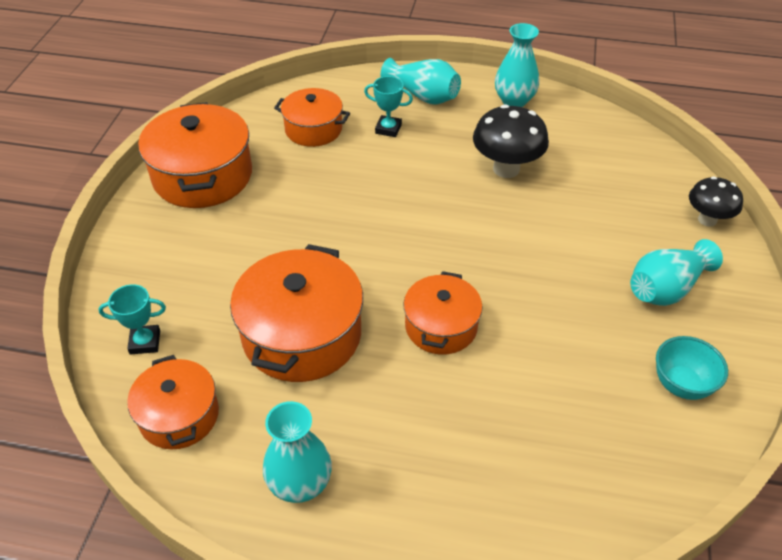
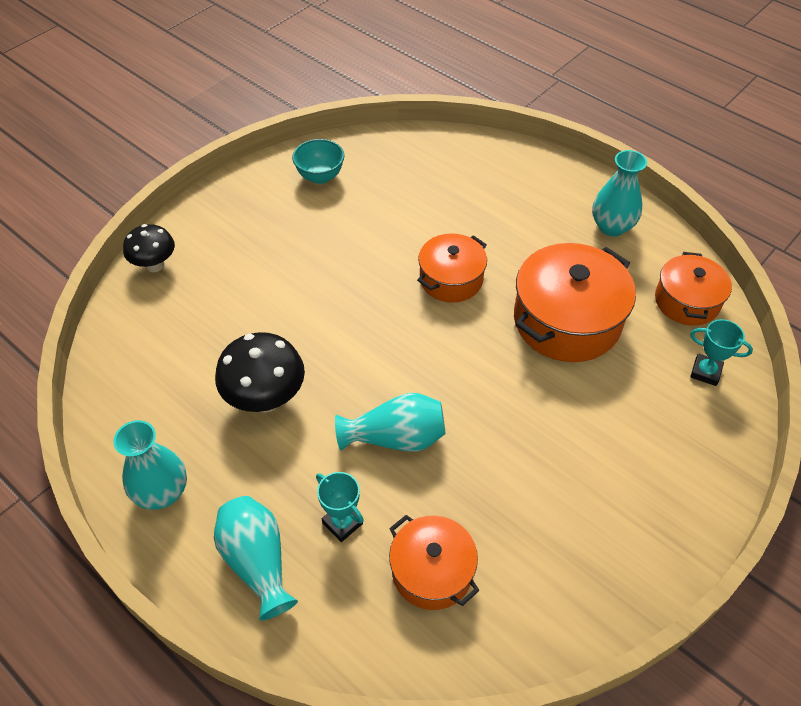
camera: 150 degrees left, 5 degrees up
(203, 176) = (601, 557): orange pot -> none
(666, 288) = (256, 232): turquoise vase -> turquoise vase (396, 438)

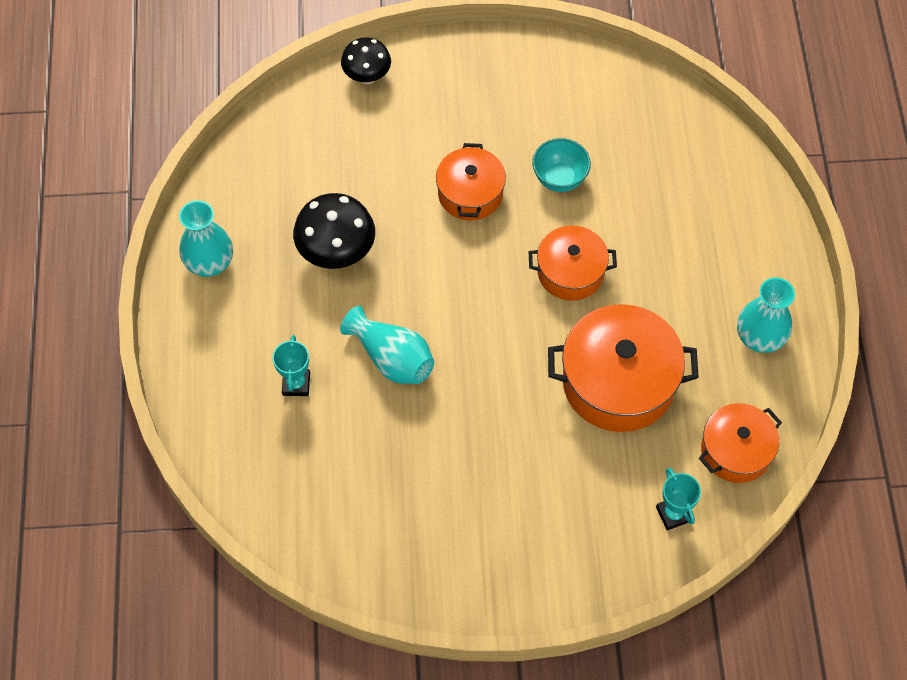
camera: 45 degrees right, 10 degrees up
(257, 562) = (221, 361): turquoise vase -> none
(320, 176) = (572, 93): turquoise bowl -> turquoise bowl (559, 179)
(432, 571) = (317, 465): orange pot -> orange pot (470, 193)

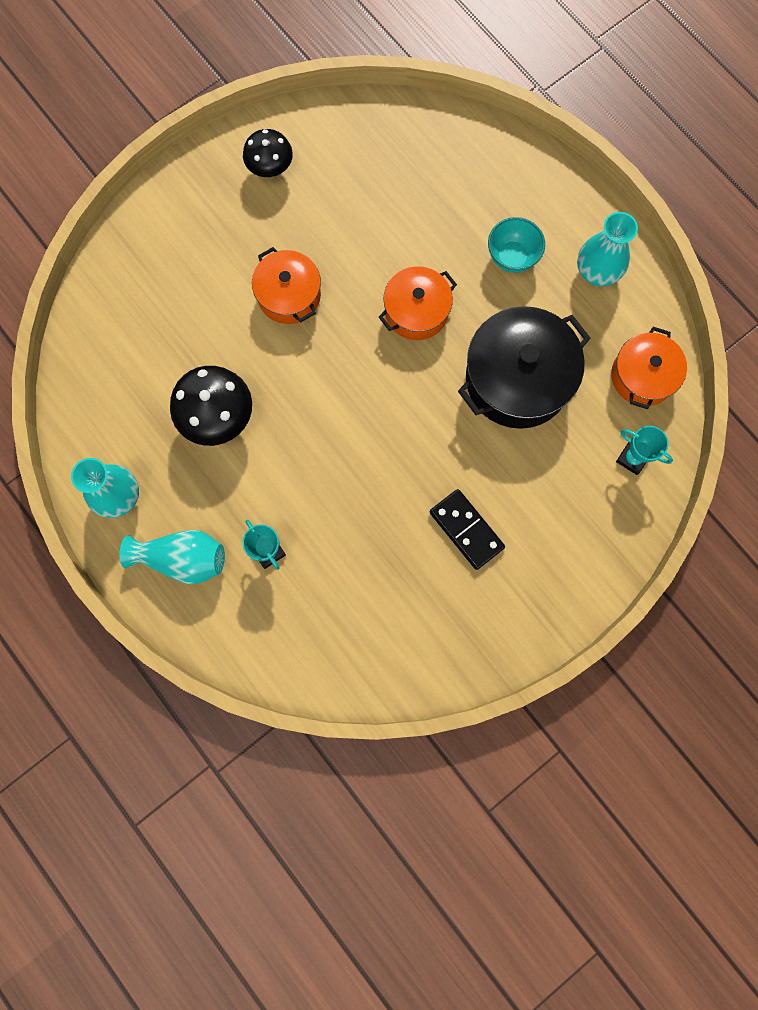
camera: 35 degrees left, 15 degrees up
(367, 76) = (128, 246): black mushroom -> black mushroom (270, 169)
(392, 358) = (329, 478): turquoise vase -> turquoise vase (183, 559)
(477, 476) = (466, 530): none -> black domino
(559, 179) = (351, 237): turquoise bowl -> turquoise bowl (512, 257)
(618, 382) = (517, 379): orange pot -> black pot

